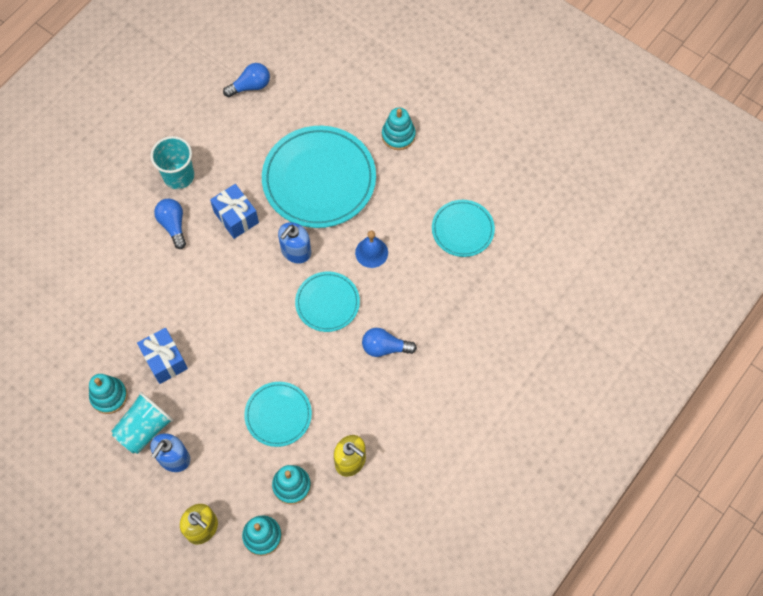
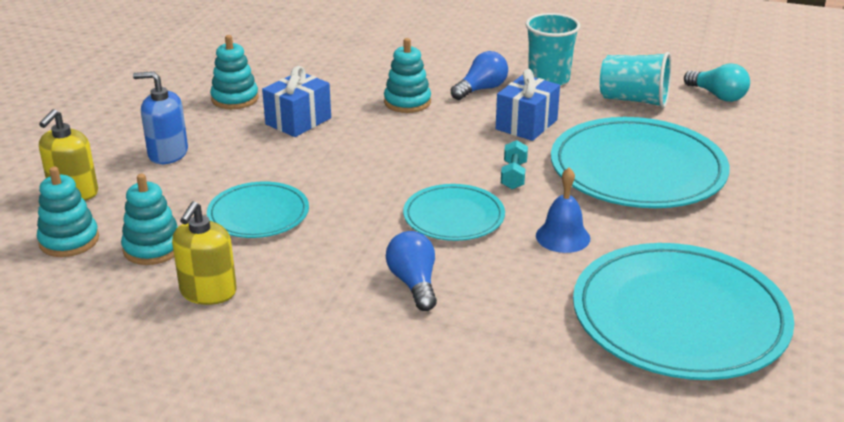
camera: 70 degrees right, 35 degrees down
(145, 428) = (201, 128): turquoise cup -> turquoise cup (634, 100)
(250, 86) = (718, 96): blue light bulb -> turquoise light bulb
(296, 251) = (513, 175): blue soap dispenser -> turquoise dumbbell
(398, 135) = (776, 219): turquoise stacking toy -> turquoise stacking toy (407, 102)
(462, 229) = (679, 317): turquoise plate -> turquoise plate, size x1.84

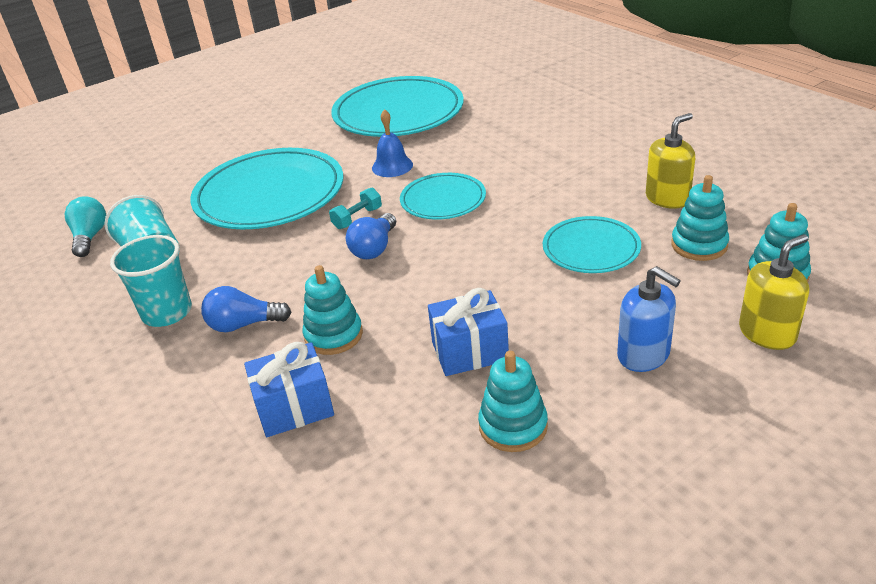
camera: 140 degrees left, 5 degrees up
(414, 283) = (520, 166): blue light bulb -> blue light bulb (374, 248)
(526, 125) = (274, 263): blue gift -> blue gift (294, 407)

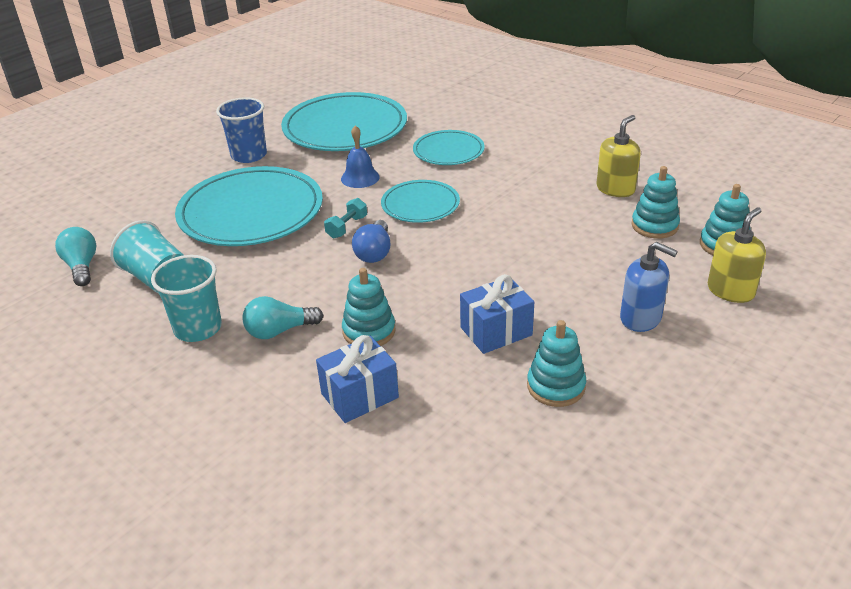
camera: 15 degrees left, 0 degrees up
(243, 324) = (279, 331): blue light bulb -> turquoise light bulb
(292, 136) = (249, 155): none -> blue cup
(591, 249) = (567, 236): turquoise plate -> turquoise plate (448, 151)

